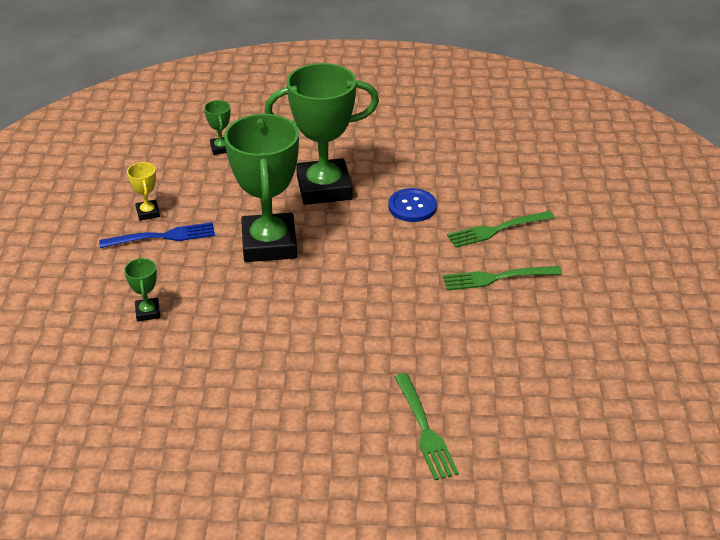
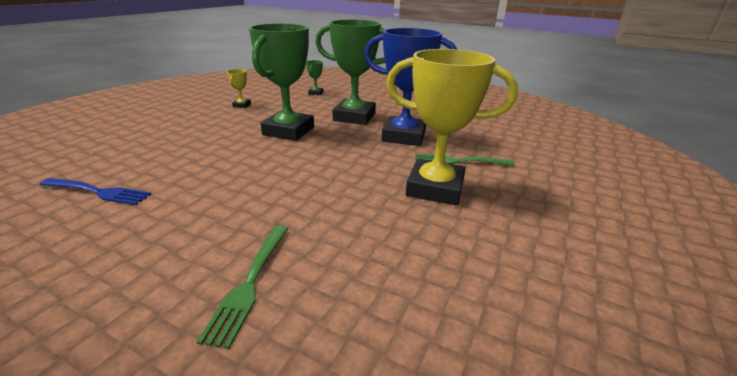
camera: 25 degrees right, 10 degrees down
(148, 312) = (172, 141): green trophy -> none
(162, 237) = (234, 115): blue fork -> blue fork (98, 192)
(412, 207) = (404, 136): blue button -> blue trophy
(497, 278) = (435, 188): green fork -> yellow trophy

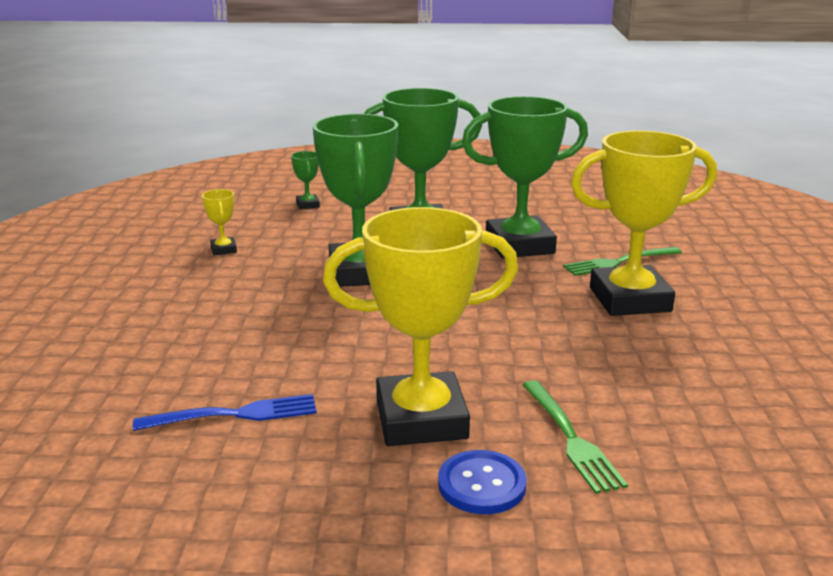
camera: 25 degrees left, 5 degrees down
(138, 296) = (481, 484): none -> blue button
(181, 230) = (421, 419): none -> yellow trophy
(404, 136) = (519, 245): blue trophy -> green trophy

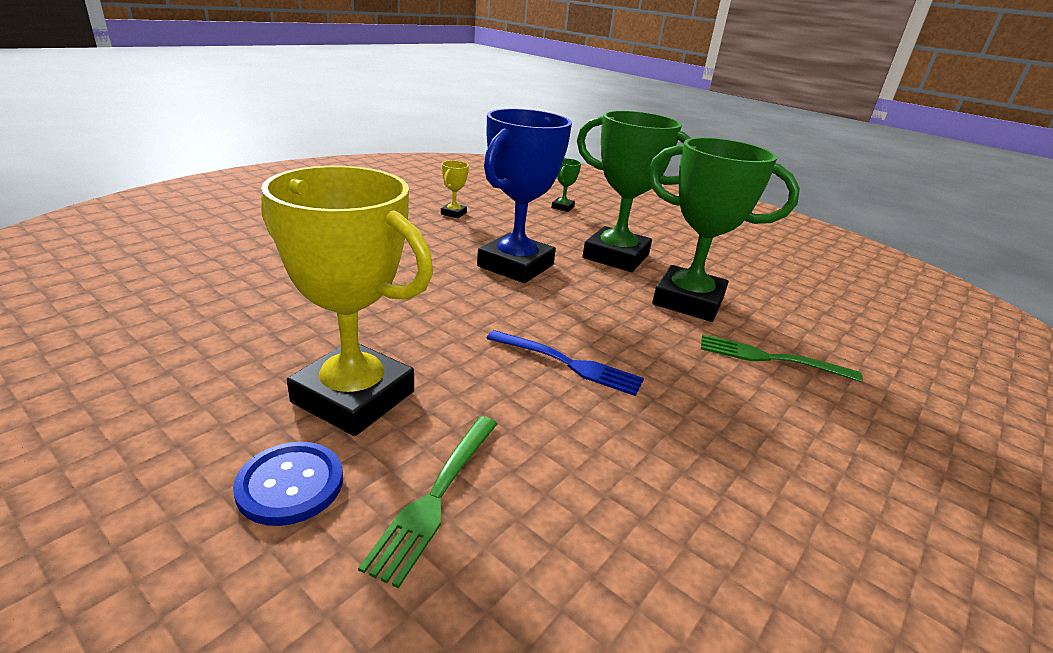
camera: 35 degrees right, 5 degrees up
(234, 414) = (253, 319): blue fork -> blue fork (568, 363)
(360, 273) = (515, 266): green trophy -> blue trophy
(629, 299) = (725, 398): yellow trophy -> none

